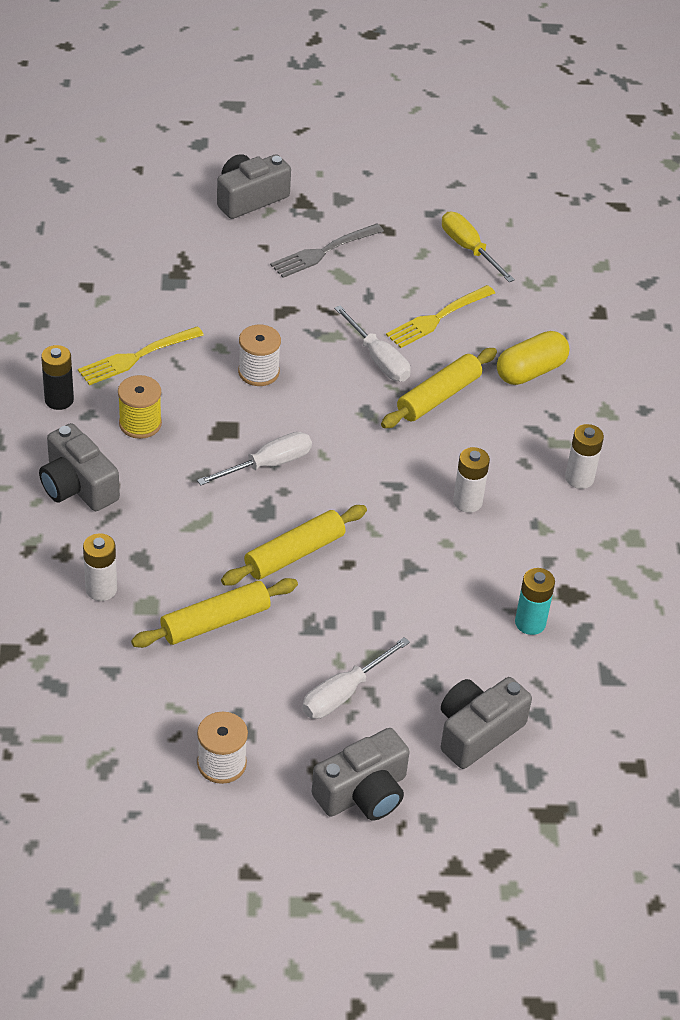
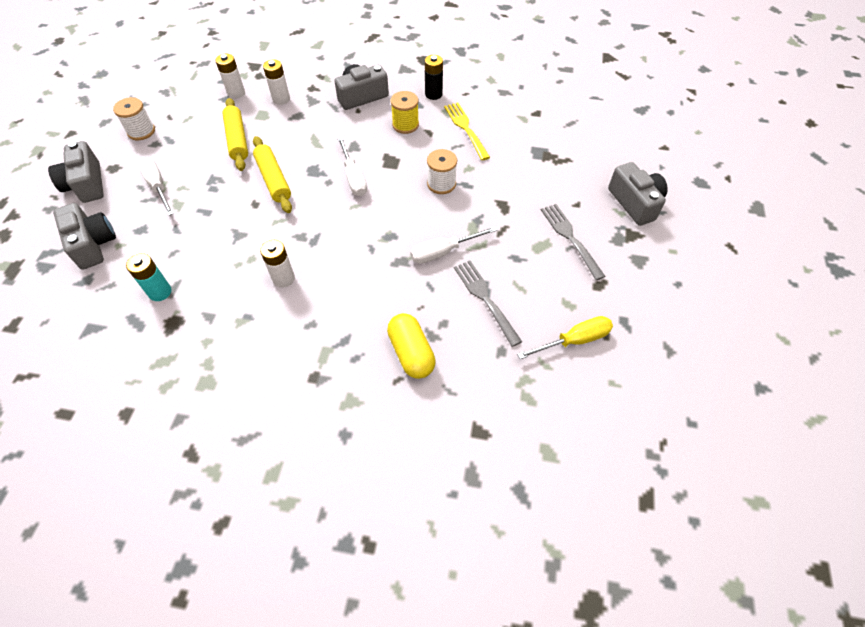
camera: 105 degrees right, 10 degrees up
(438, 317) = (486, 299): yellow fork -> grey fork
(438, 396) = (395, 282): yellow rolling pin -> none
(579, 478) = (281, 359): white battery -> white battery (236, 93)

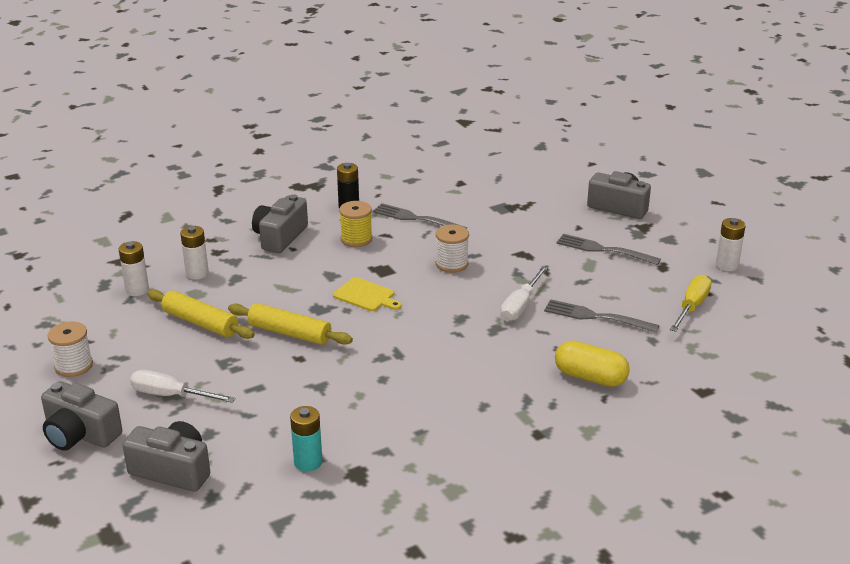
camera: 40 degrees left, 25 degrees down
(283, 278) = (412, 391): white battery -> white battery (727, 265)
(353, 177) = (366, 296): white screwdriver -> yellow cutting board
(466, 129) = (416, 219): yellow fork -> grey fork

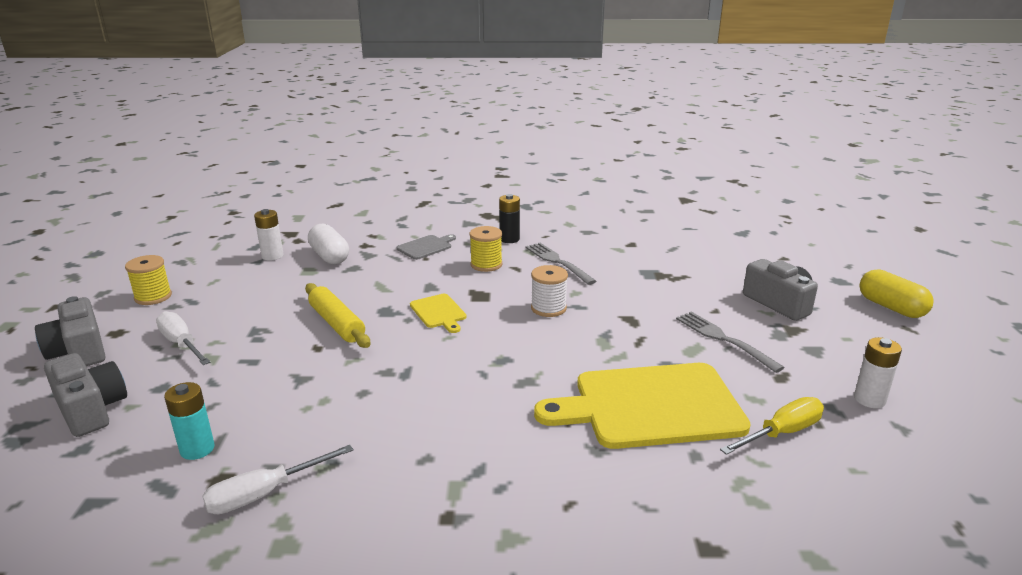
camera: 30 degrees right, 5 degrees down
(74, 366) = (153, 297): white spool -> yellow spool
(197, 273) = (329, 256): white battery -> white capsule
(200, 323) = (282, 293): yellow rolling pin -> none
(280, 237) = (426, 247): grey camera -> grey cutting board
(521, 306) = (576, 367): white screwdriver -> white screwdriver (265, 494)
(590, 377) = (576, 472): yellow capsule -> yellow capsule (891, 307)
(597, 317) = (650, 406): grey fork -> yellow cutting board

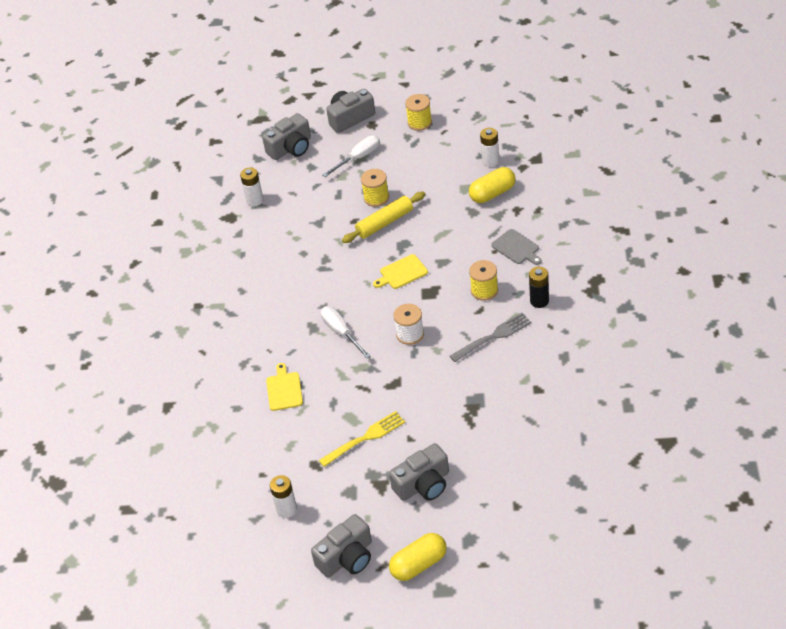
camera: 95 degrees right, 20 degrees up
(197, 449) = (255, 200): turquoise battery -> white battery
(265, 494) = (219, 235): white screwdriver -> white screwdriver (341, 332)
(282, 329) = (376, 198): none -> yellow spool
(329, 256) = (492, 193): white capsule -> yellow capsule
(650, 406) = (284, 389): yellow cutting board -> yellow cutting board, size x0.45
(724, 340) = (364, 438): grey fork -> yellow fork
(781, 433) = (254, 453): yellow screwdriver -> none
(915, 352) = (347, 558): none -> grey camera

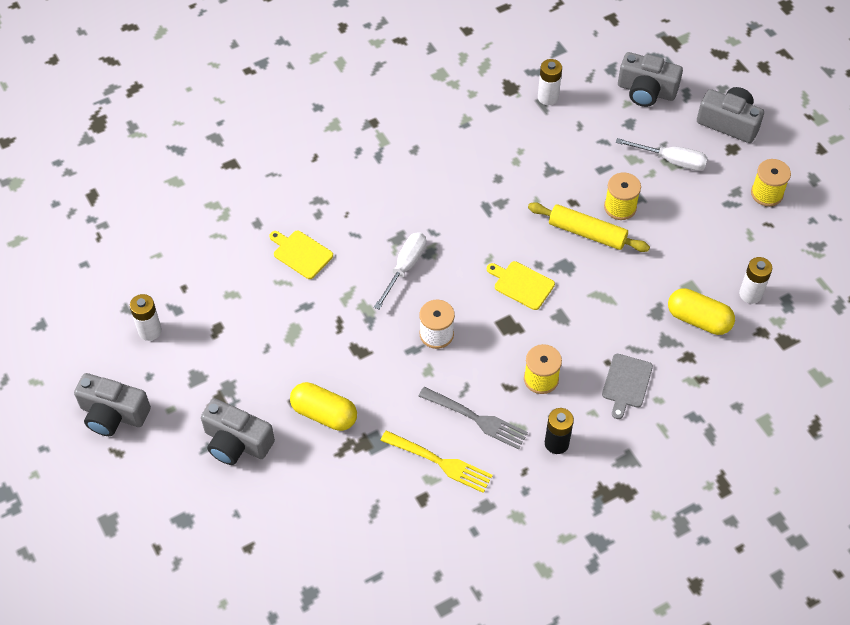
camera: 55 degrees right, 10 degrees up
(284, 389) = (301, 253): yellow cutting board -> yellow cutting board turned 105 degrees counterclockwise
(364, 438) = (271, 358): yellow fork -> yellow fork (439, 462)
(419, 564) = (131, 485): yellow capsule -> yellow capsule (324, 414)

